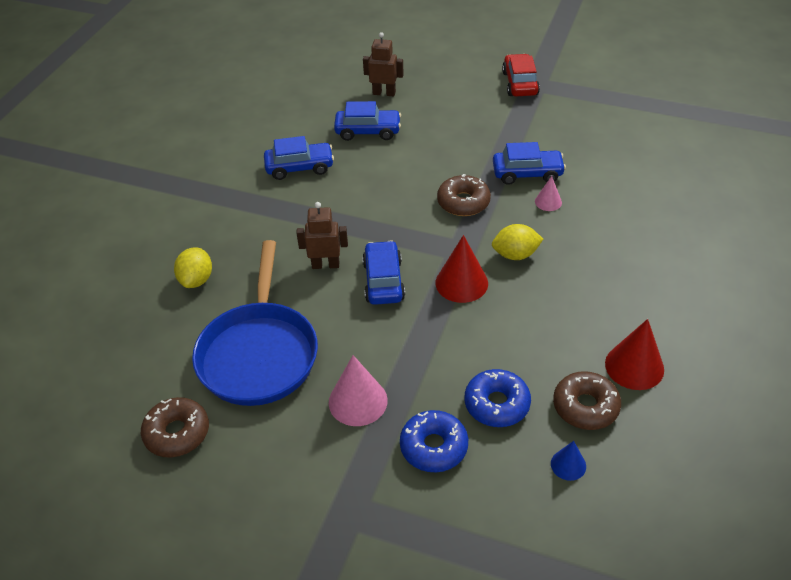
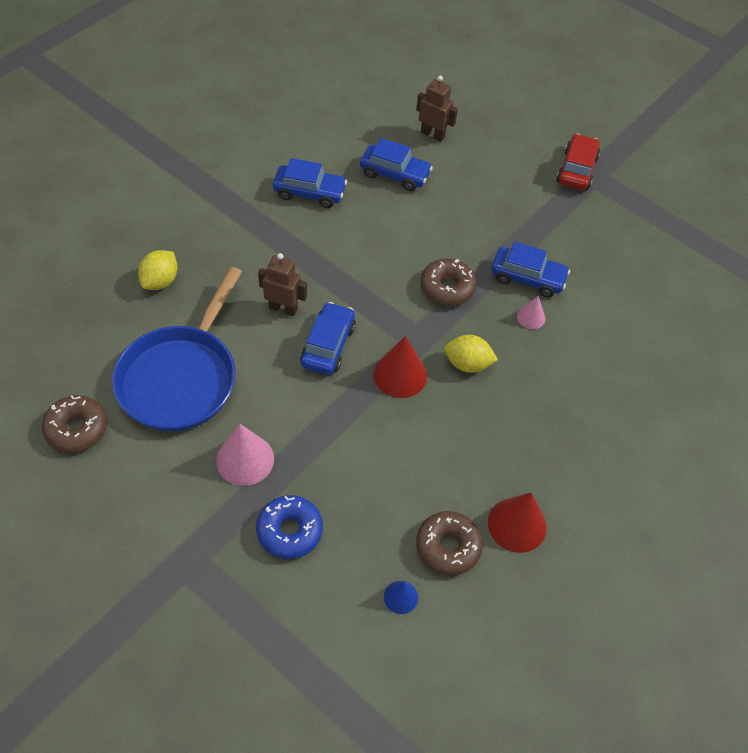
camera: 15 degrees right, 10 degrees up
(497, 404) = (367, 512): blue donut -> none

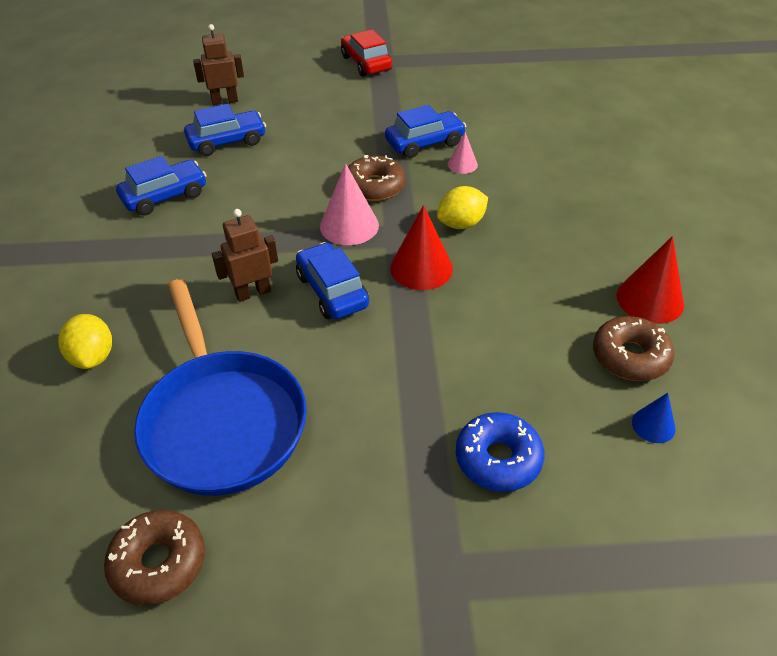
camera: 40 degrees left, 10 degrees down
(245, 459) = (378, 436): pink cone -> pink cone (349, 225)

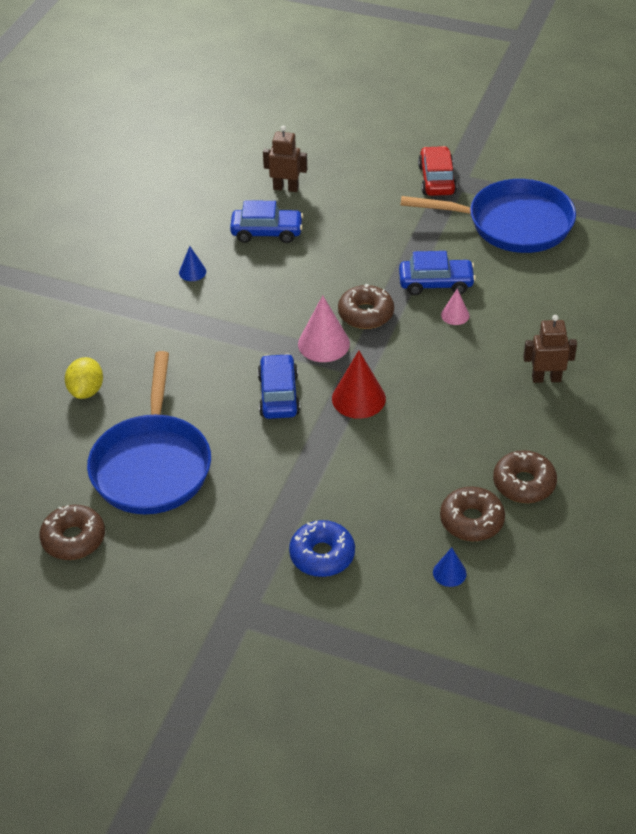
camera: 25 degrees right, 0 degrees up
(165, 196) = (192, 272): blue car -> blue cone
(253, 292) = (219, 377): brown robot -> brown robot (546, 378)
(458, 80) = (512, 223): none -> blue pan
(461, 224) = (416, 370): yellow lemon -> none
(650, 299) = (524, 483): red cone -> brown donut

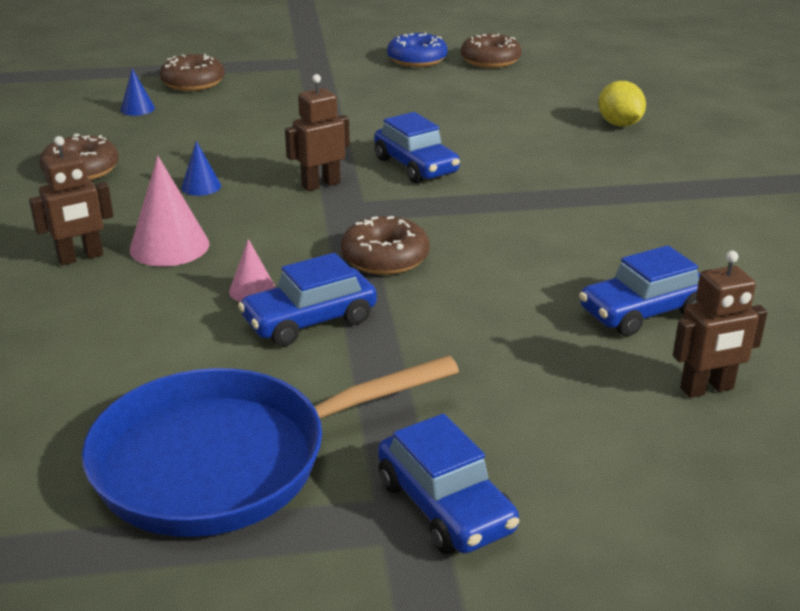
camera: 150 degrees right, 15 degrees down
(152, 465) = (483, 102): blue pan -> none
(192, 272) = (672, 238): blue cone -> blue cone (201, 186)
(322, 555) = (266, 94): blue donut -> blue donut (417, 60)
(323, 343) = (411, 216): pink cone -> pink cone (169, 246)
(358, 398) = (320, 184): red cone -> brown robot
(436, 180) = (445, 506): red car -> blue car
(471, 520) = (130, 138): brown donut -> brown donut (193, 83)

